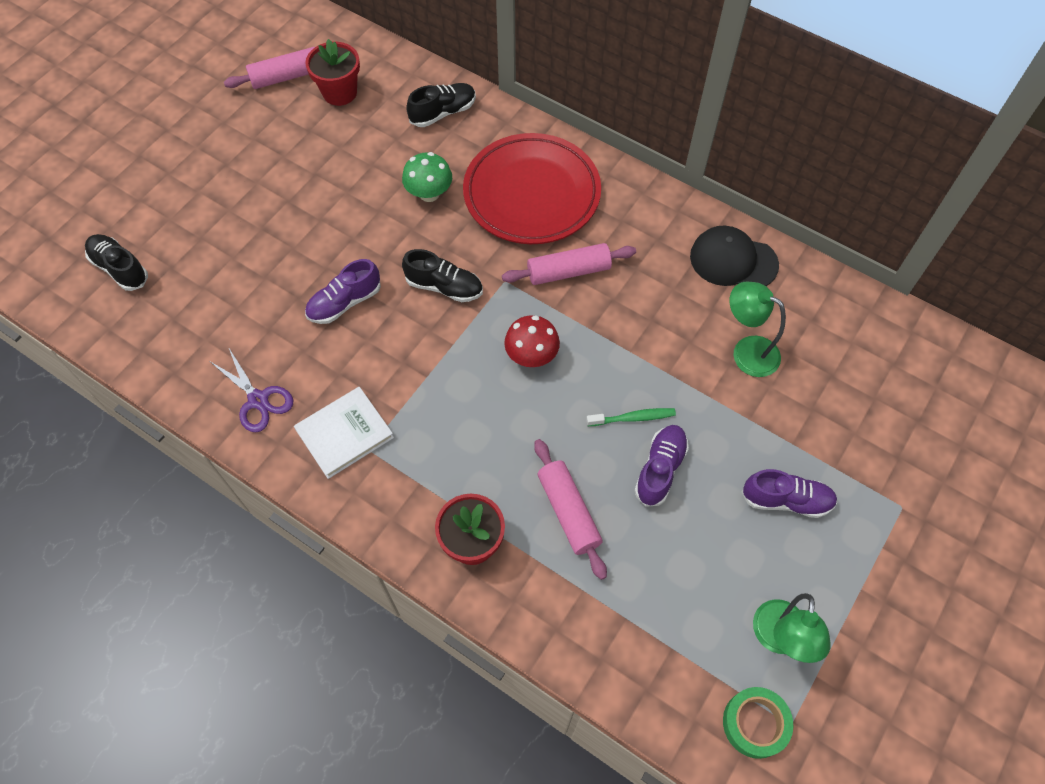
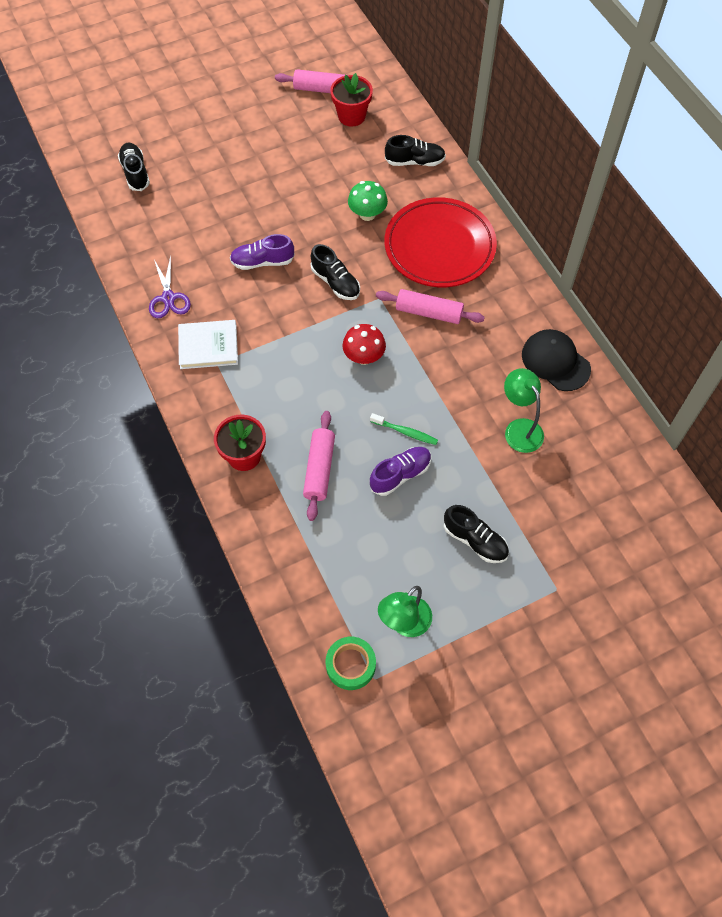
camera: 30 degrees right, 0 degrees up
(786, 500) = (475, 540): purple shoe -> black shoe

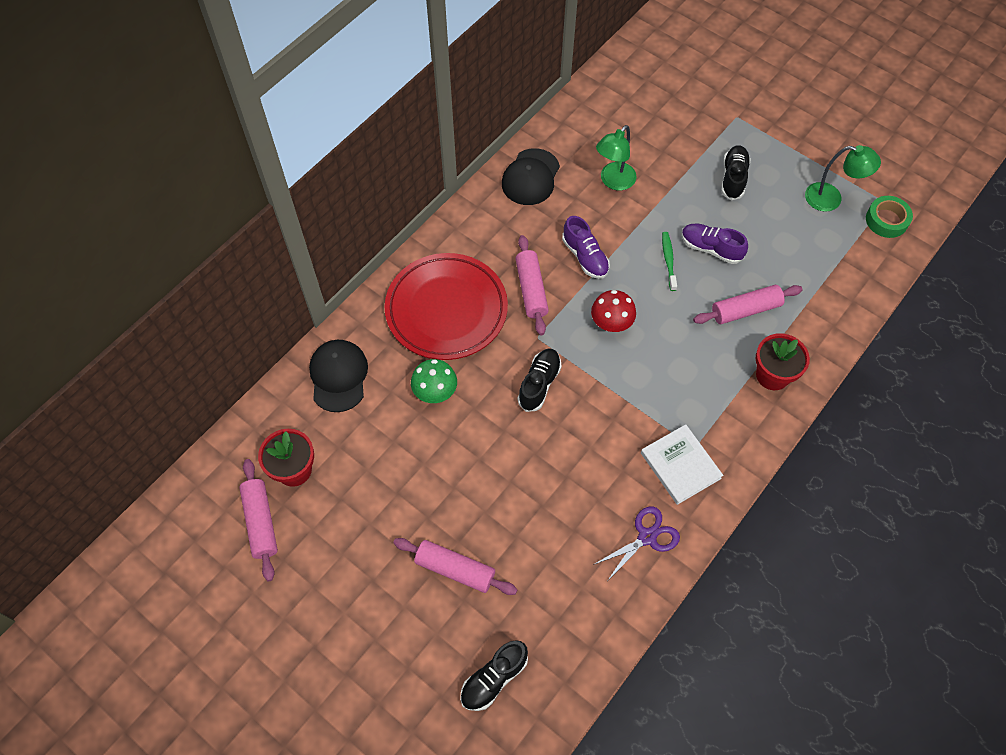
camera: 115 degrees left, 0 degrees up
(221, 178) = (455, 569): none -> pink rolling pin
(262, 262) = (550, 465): purple shoe -> purple shoe (585, 257)
(415, 161) = (338, 376): black shoe -> black cap

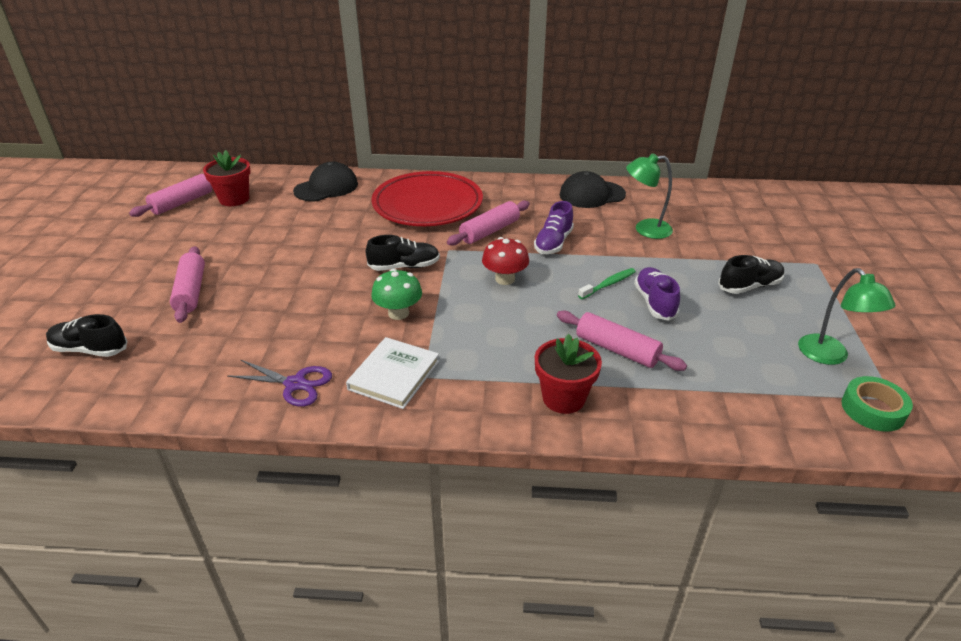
camera: 55 degrees right, 25 degrees down
(435, 392) = (350, 226): green mushroom -> green mushroom (398, 313)

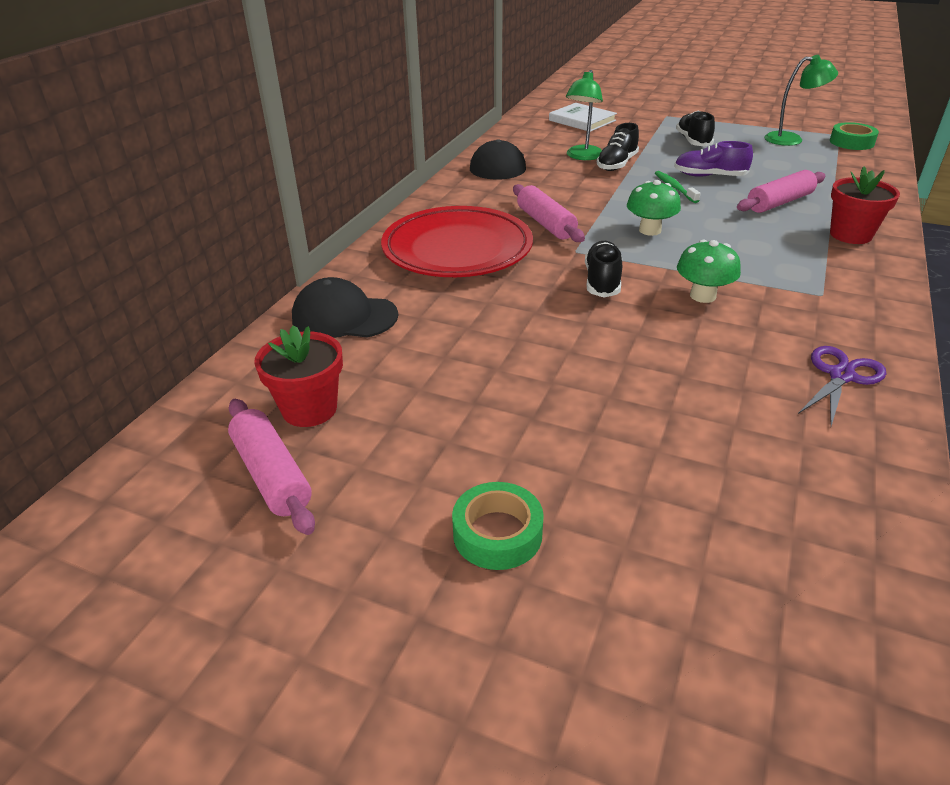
camera: 70 degrees left, 0 degrees up
(90, 349) = (760, 584): black shoe -> black shoe (616, 164)
(137, 267) = (497, 533): none -> green tape
(191, 292) = (606, 463): pink rolling pin -> none
(326, 187) = (344, 317): black cap -> black cap turned 60 degrees counterclockwise
(394, 375) = (821, 311): white book -> white book (582, 120)
(505, 279) = (650, 230): red mushroom -> green mushroom
(553, 243) = (588, 197): purple shoe -> none

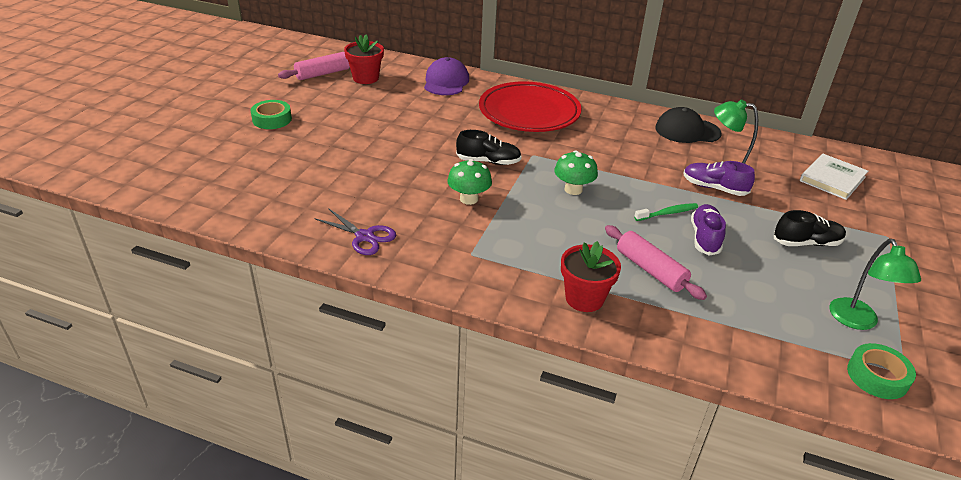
camera: 85 degrees right, 0 degrees up
(344, 317) = (446, 82): black cap -> purple cap
(546, 223) = (576, 146): pink rolling pin -> none
(616, 164) = (714, 188): black shoe -> purple shoe

